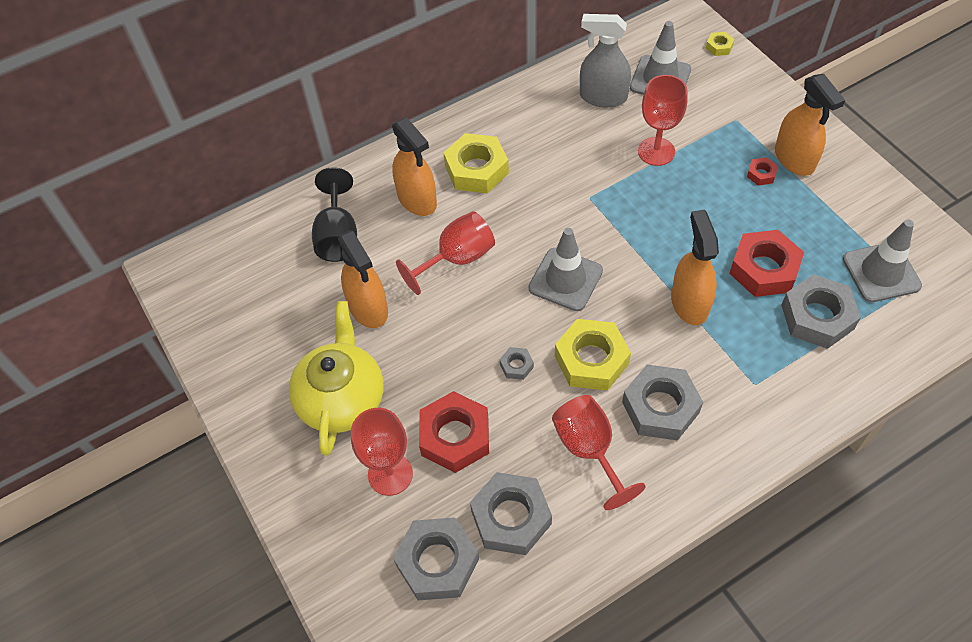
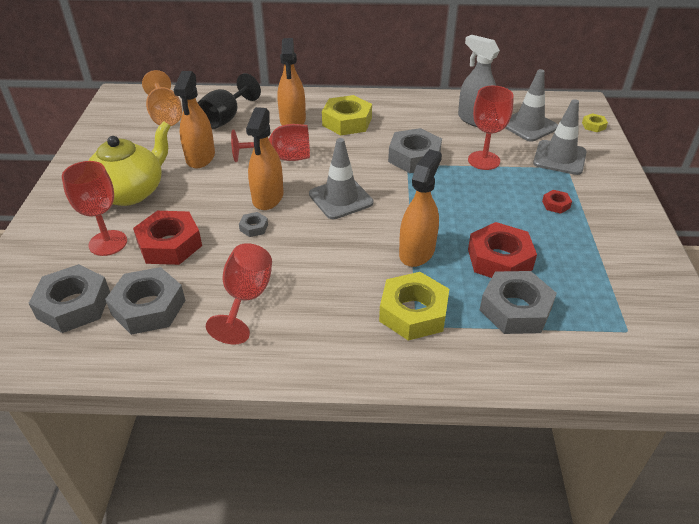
camera: 30 degrees right, 15 degrees down
(262, 270) = (165, 115): none -> orange goblet
(591, 360) = (308, 249): yellow nut -> yellow nut (413, 312)
(660, 407) = (326, 301): grey nut -> grey nut (414, 157)
(794, 159) = (594, 207): orange spray bottle -> orange spray bottle (268, 197)
(881, 272) = (604, 308): grey traffic cone -> grey traffic cone (559, 158)

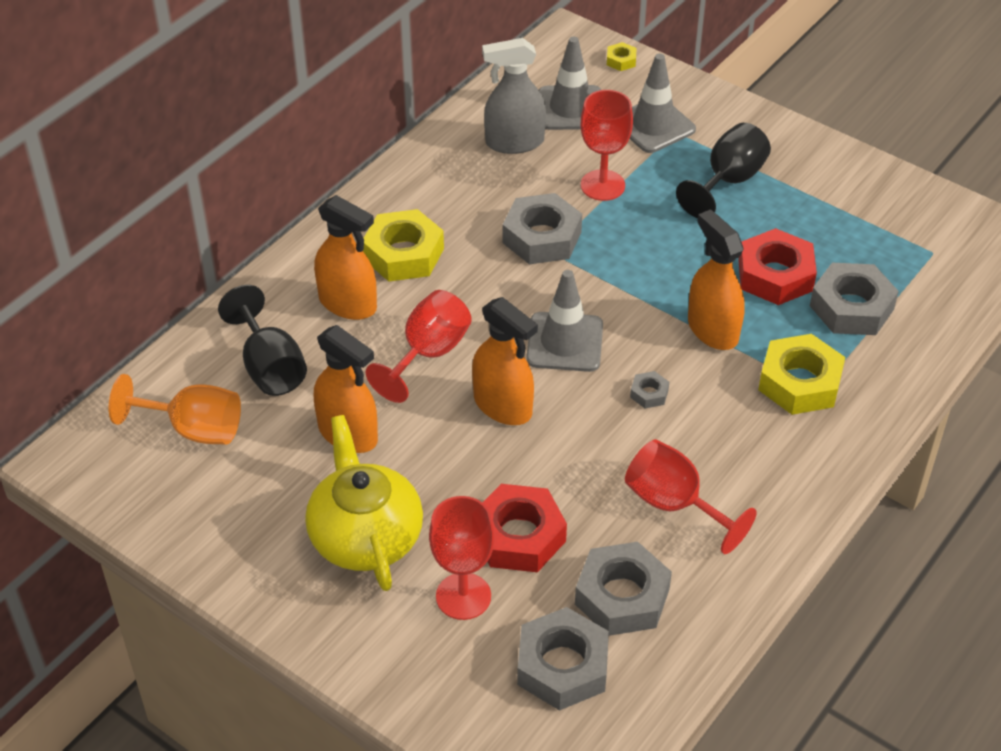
camera: 55 degrees left, 5 degrees up
(254, 227) = (553, 445): grey nut -> grey nut (649, 393)
(556, 204) = (728, 181): red nut -> black goblet

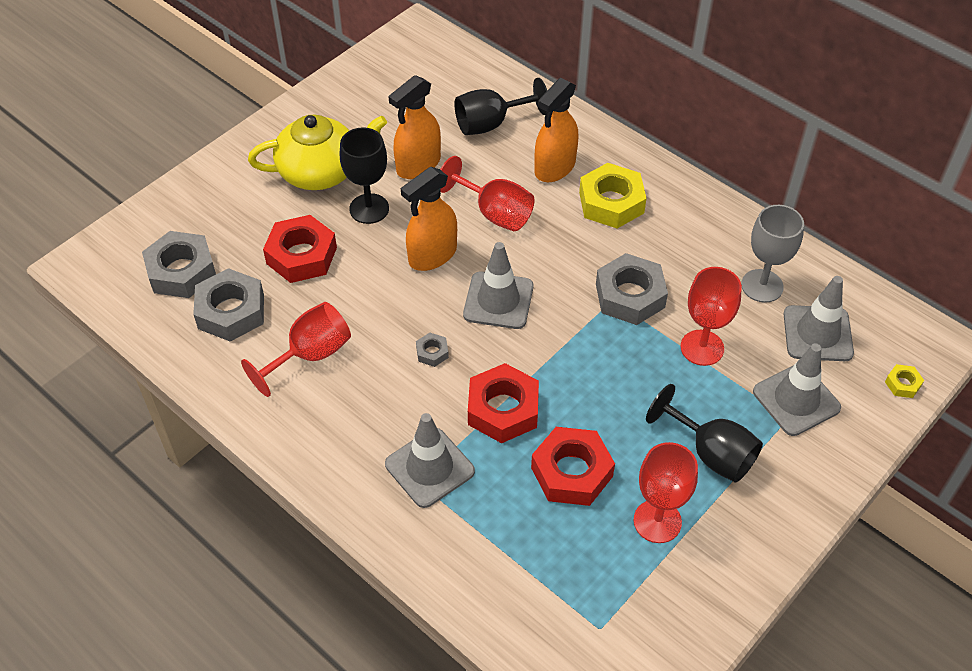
camera: 95 degrees right, 5 degrees up
(193, 429) = (435, 86): orange goblet -> none
(430, 476) = (369, 209): none -> black goblet
(463, 596) = (256, 221): red goblet -> red goblet (657, 521)
(514, 142) = (762, 286): grey spray bottle -> grey goblet
(712, 330) = (503, 409): orange spray bottle -> red nut
(799, 382) = (429, 468): yellow nut -> grey traffic cone
(851, 307) = (522, 531): grey nut -> none

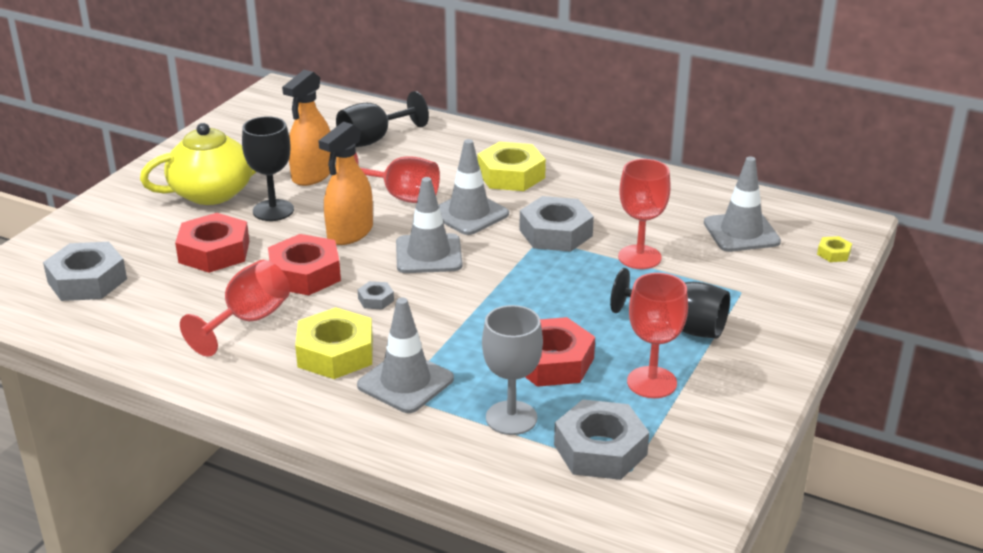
camera: 15 degrees left, 20 degrees down
(231, 311) = (151, 302): grey nut -> grey nut (600, 449)
(377, 415) = (335, 353): none -> yellow nut
(503, 409) = (464, 328): red nut -> red nut (305, 274)
(555, 167) = (447, 160): orange spray bottle -> none
(762, 286) = (676, 209): grey goblet -> grey goblet (511, 418)
(796, 400) = (743, 278): grey traffic cone -> grey traffic cone (469, 214)

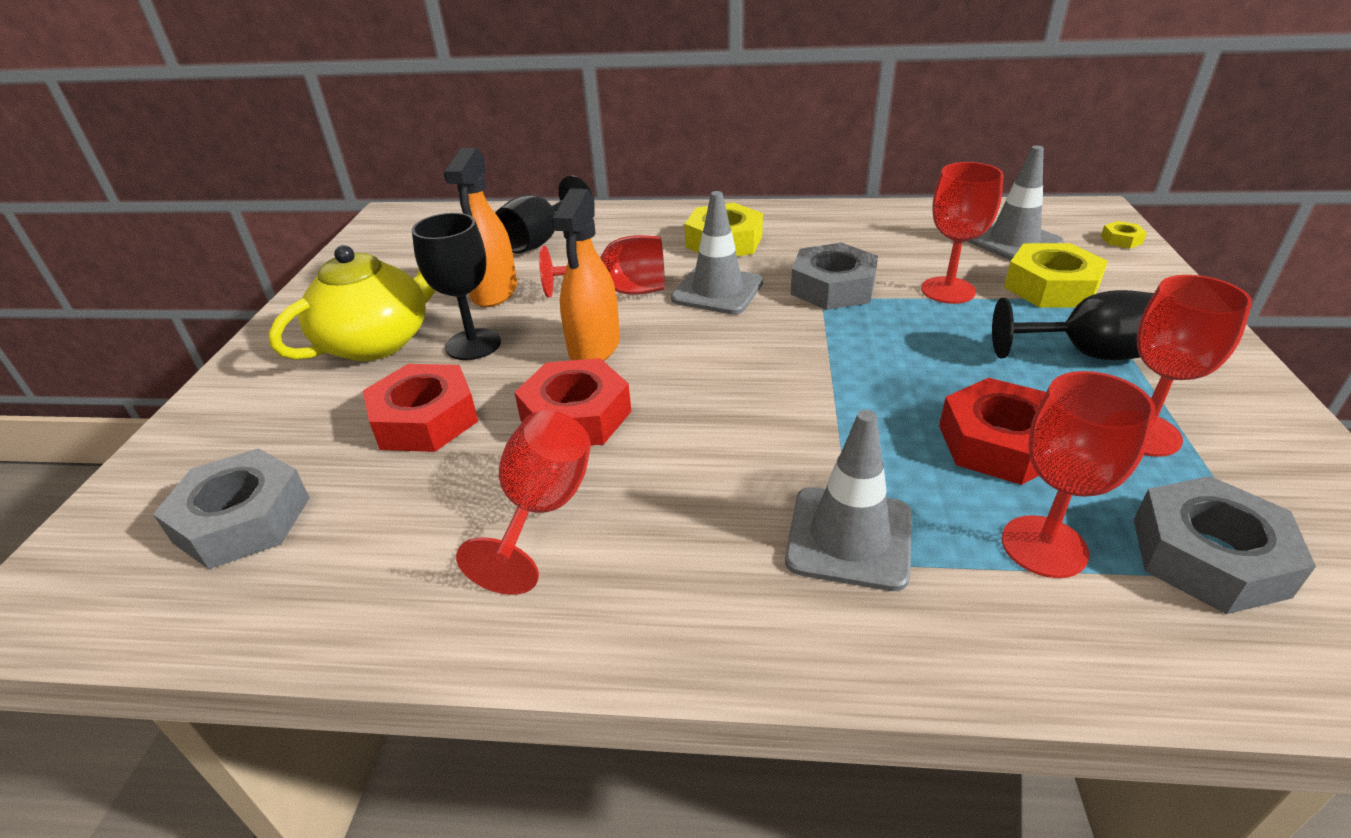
camera: 20 degrees left, 5 degrees up
(335, 353) = (710, 522): yellow nut -> yellow nut (1051, 287)
(376, 299) = (699, 424): grey nut -> none
(428, 254) = (714, 348): grey traffic cone -> none
(511, 418) = (1044, 546): grey goblet -> red goblet

